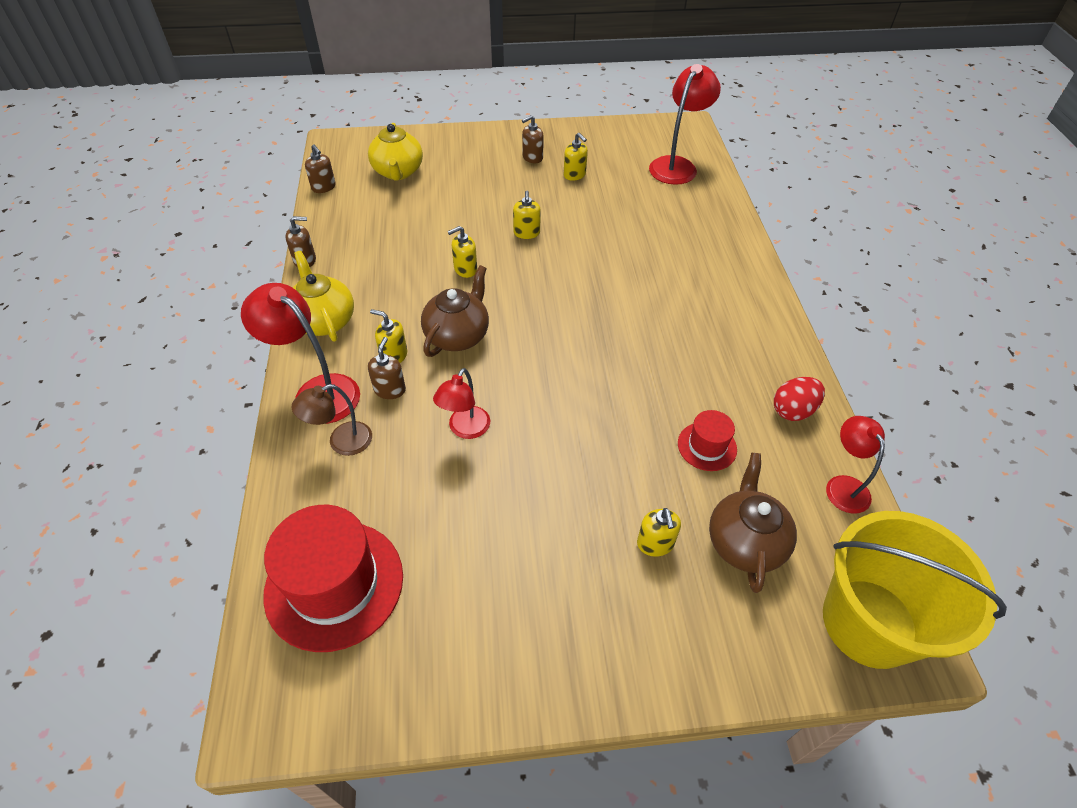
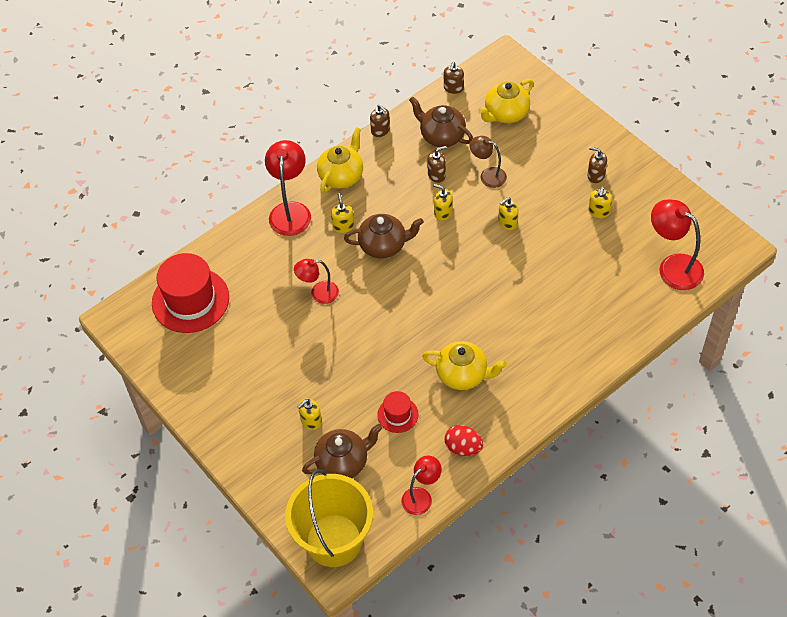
camera: 60 degrees right, 5 degrees up
(342, 442) = (268, 245): brown lamp -> brown lamp (488, 175)
(370, 223) = (441, 136): none -> brown teapot
(390, 389) = (318, 241): brown soap dispenser -> brown soap dispenser (436, 175)
(677, 165) = (673, 266): red lamp -> red lamp turned 135 degrees counterclockwise
(691, 360) = (463, 375): none -> yellow teapot

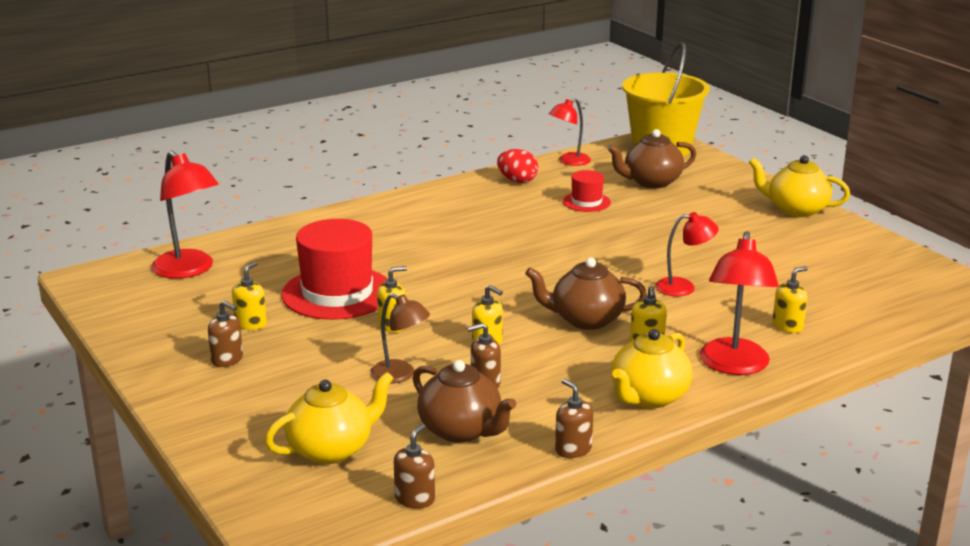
camera: 175 degrees left, 30 degrees down
(190, 300) = (869, 296): red hat -> red hat (337, 293)
(311, 421) = (688, 205): yellow soap dispenser -> yellow soap dispenser (788, 326)
(463, 375) = (503, 219): yellow teapot -> yellow teapot (796, 209)

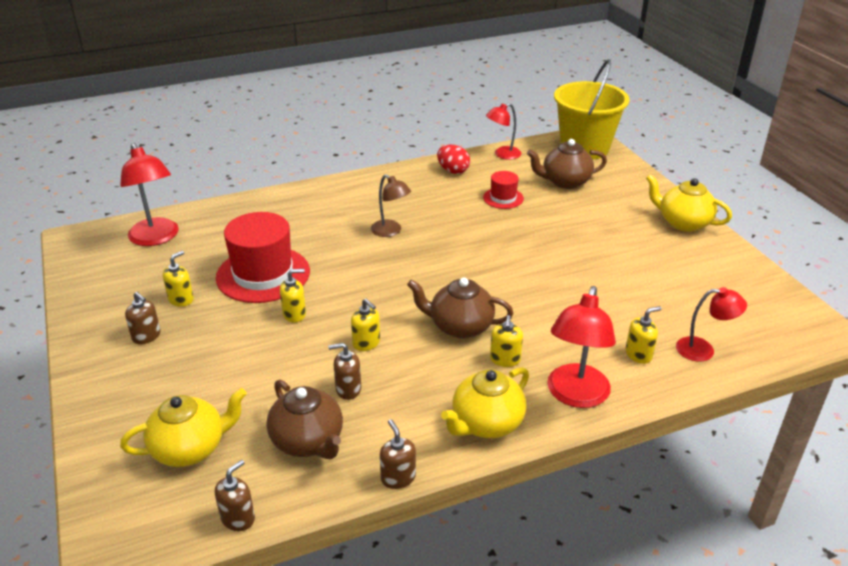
camera: 10 degrees right, 10 degrees up
(400, 375) = (280, 371): brown lamp -> brown lamp (390, 231)
(683, 287) = (557, 299): red lamp -> red lamp (703, 350)

